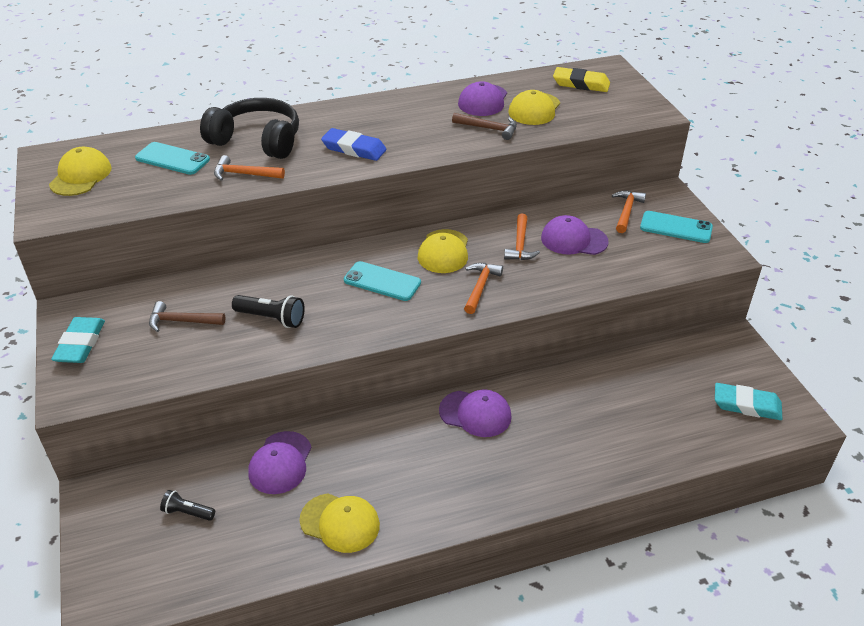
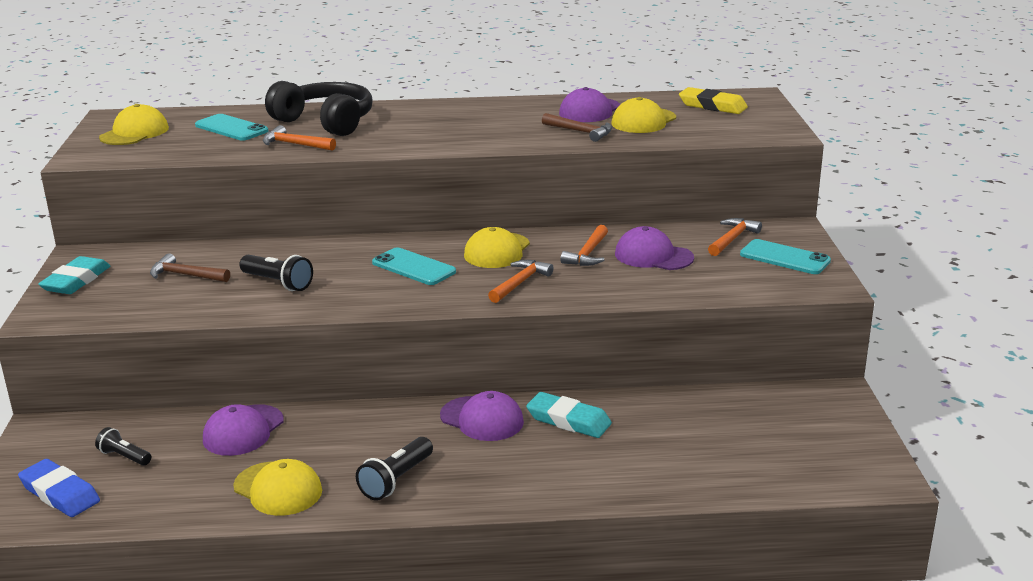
camera: 15 degrees right, 15 degrees down
(354, 149) = (422, 135): blue eraser -> blue eraser (60, 493)
(434, 493) = (396, 480): none -> black flashlight
(746, 405) = (820, 455): turquoise eraser -> turquoise eraser (568, 420)

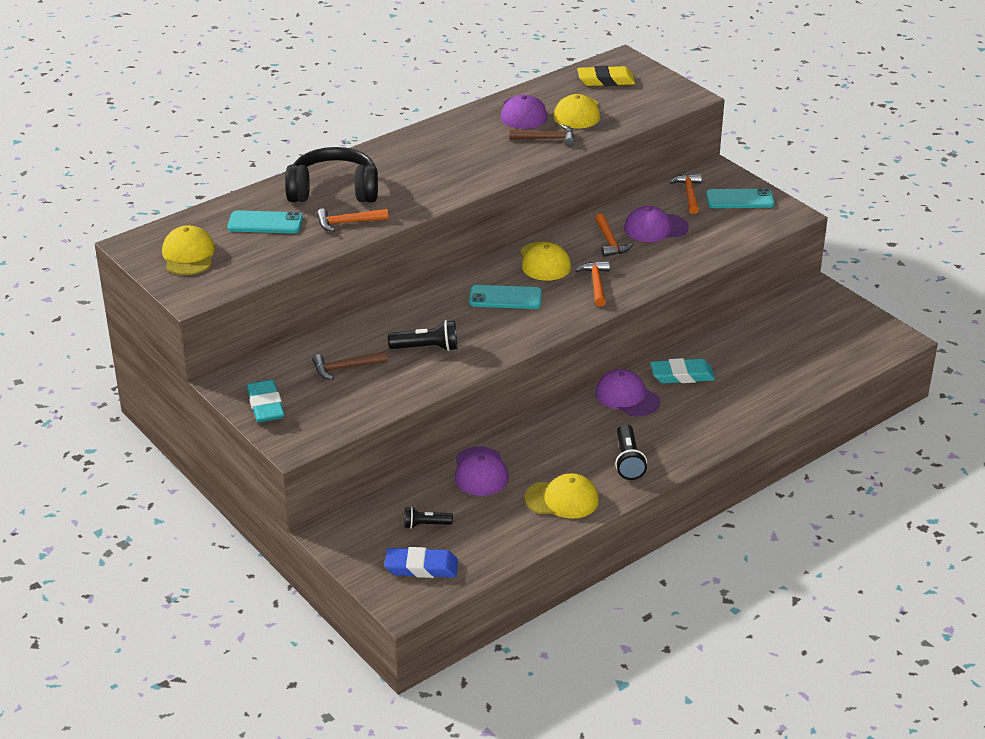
camera: 35 degrees left, 10 degrees up
(482, 419) = (627, 397): purple cap -> purple cap turned 135 degrees counterclockwise

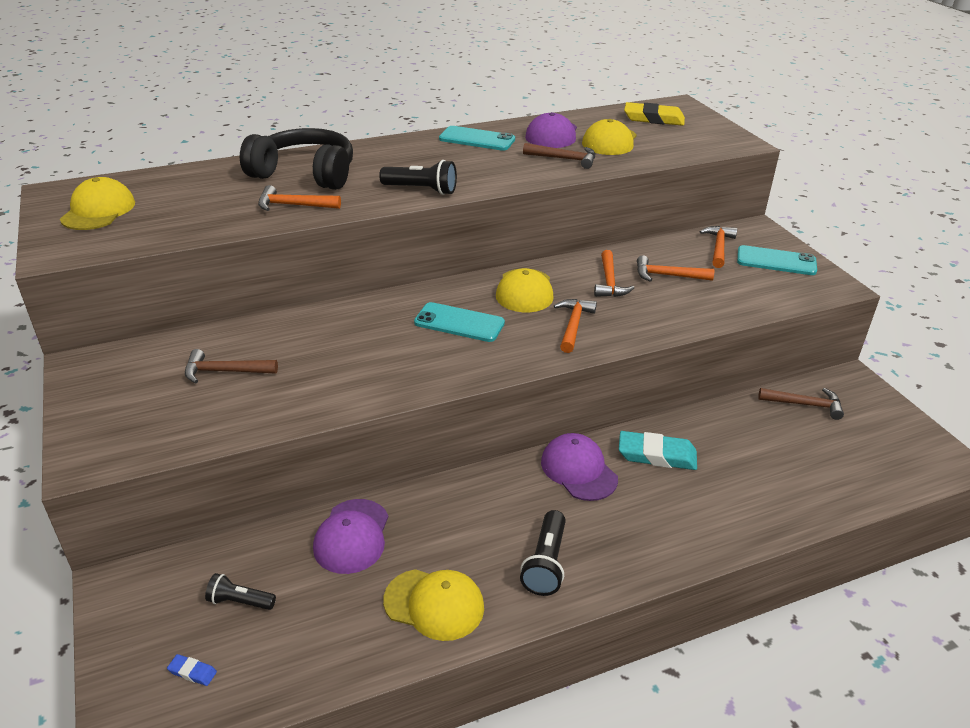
camera: 15 degrees right, 0 degrees up
(265, 223) = (207, 193): turquoise phone -> turquoise phone (477, 139)
(265, 405) = (99, 400): turquoise eraser -> none
(421, 567) = (192, 672): blue eraser -> blue eraser, size x0.45
(426, 348) = (333, 365): black flashlight -> black flashlight (421, 190)
(655, 228) = (668, 275): purple cap -> orange hammer
(785, 316) = (805, 404): none -> brown hammer

